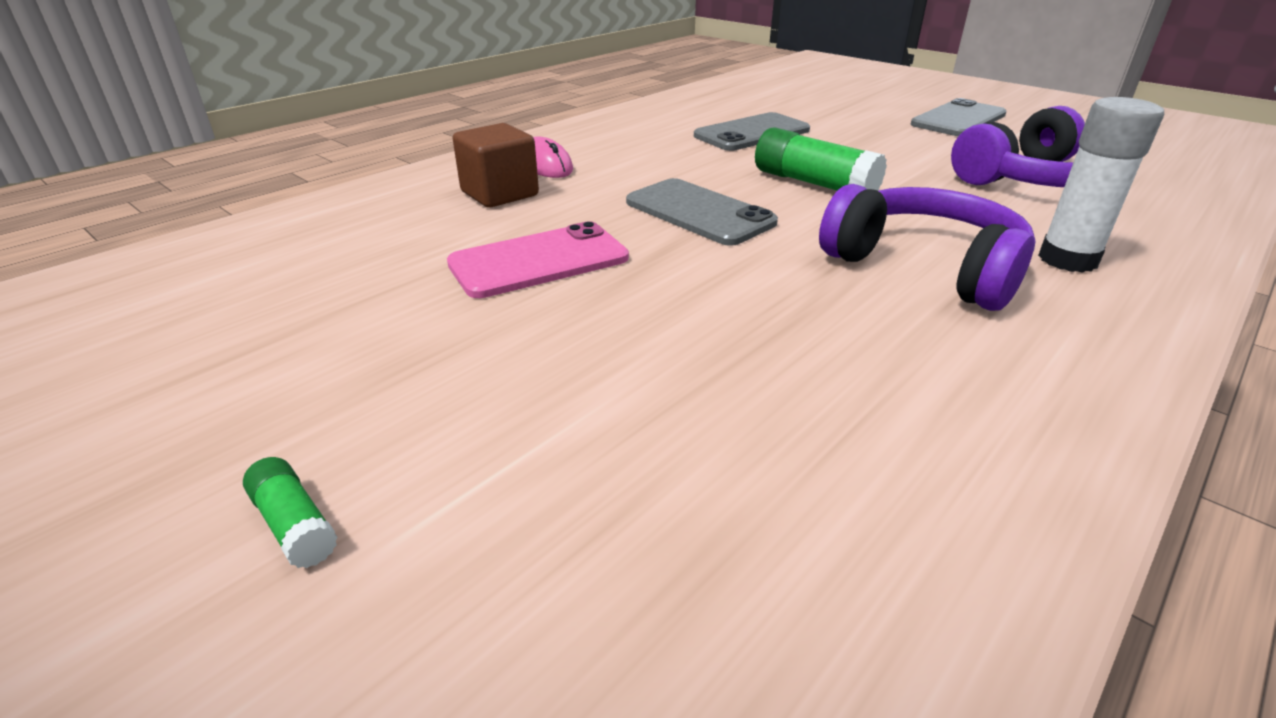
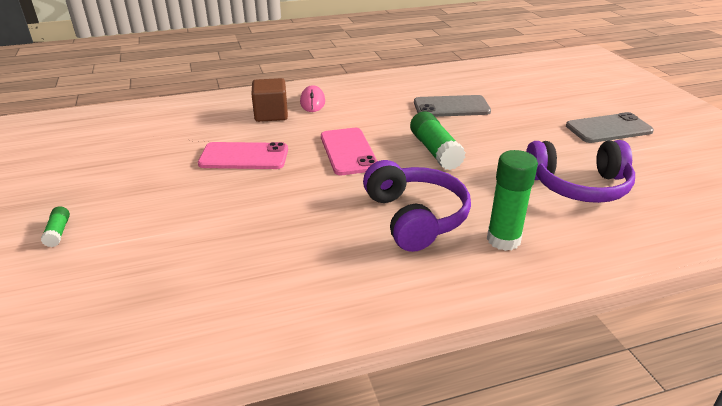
camera: 30 degrees right, 0 degrees up
(699, 212) = (348, 151): grey phone -> pink phone
(1067, 260) = (503, 240): white glue stick -> green glue stick

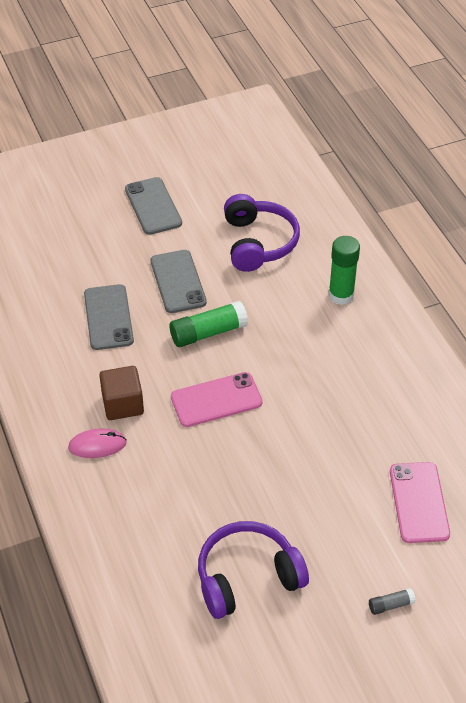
camera: 95 degrees left, 15 degrees up
(58, 232) = (390, 605): green glue stick -> grey glue stick
(244, 156) = (236, 488): pink phone -> pink phone (419, 502)
(271, 114) = (133, 482): brown cube -> brown cube (123, 404)
(415, 217) = (321, 346): purple headphones -> purple headphones (247, 577)
(503, 138) = (178, 281): none -> grey phone

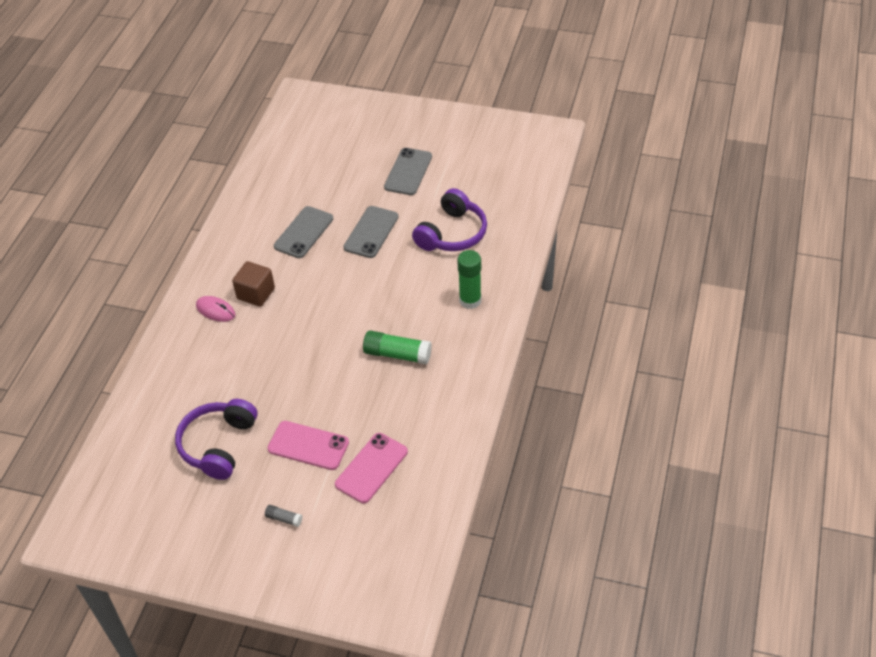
camera: 40 degrees right, 0 degrees up
(208, 332) = (355, 277): green glue stick -> green glue stick (397, 354)
(216, 400) = (314, 324): pink phone -> pink phone (308, 445)
(247, 577) = (218, 445): purple headphones -> purple headphones turned 90 degrees counterclockwise

